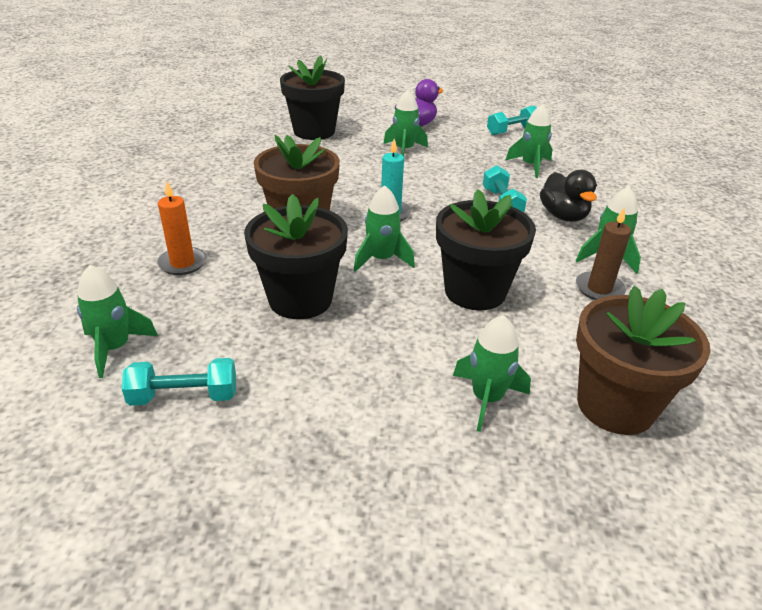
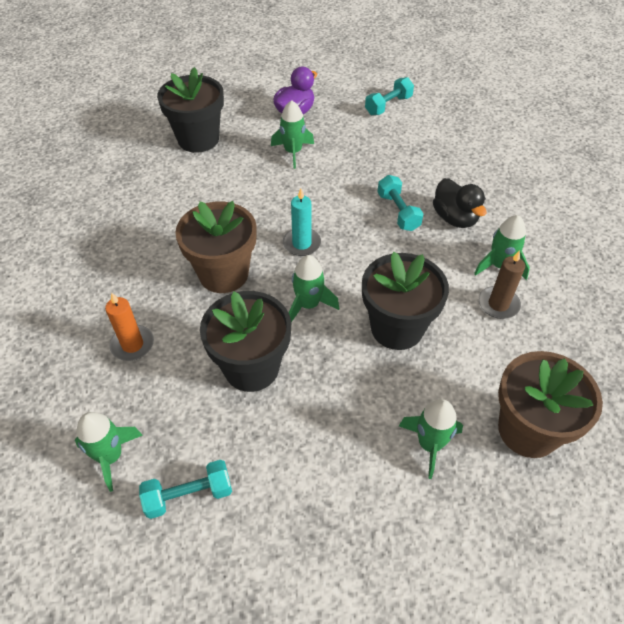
camera: 10 degrees left, 15 degrees up
(530, 166) = (414, 154): green rocket -> none

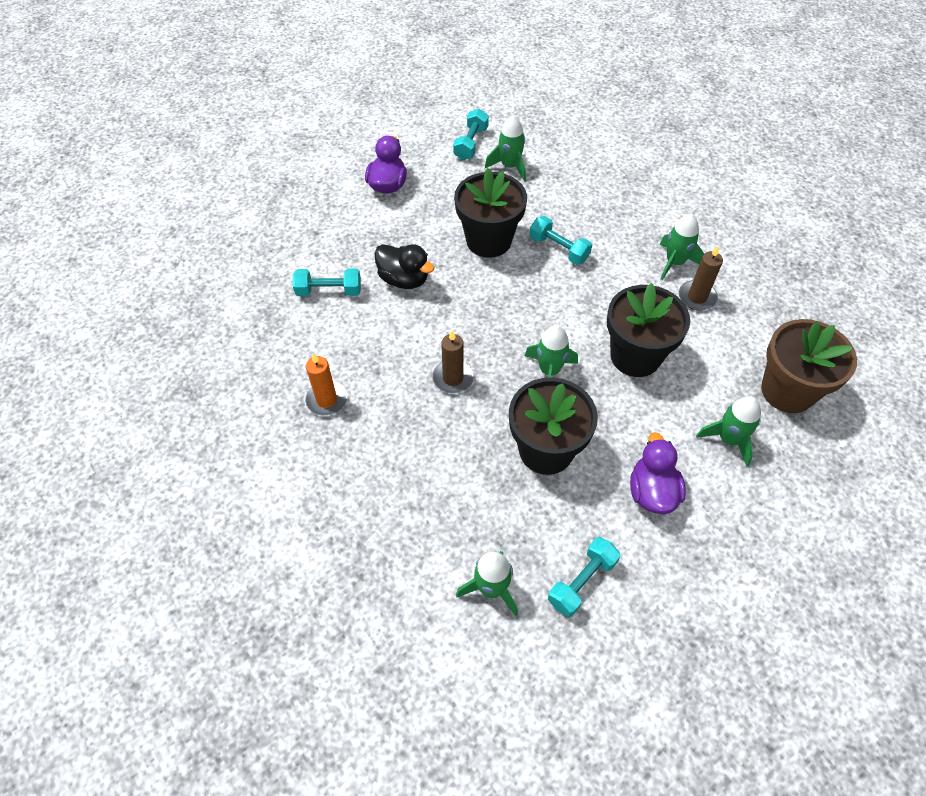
camera: 30 degrees left, 5 degrees up
(132, 345) = (425, 484): orange candle -> orange candle (326, 400)
(185, 169) = (329, 291): none -> turquoise dumbbell
(198, 139) = (314, 253): black flower pot -> black flower pot (488, 240)
(223, 274) = (453, 378): brown flower pot -> brown candle
(293, 152) = (419, 229): green rocket -> green rocket (509, 166)
(301, 243) = (499, 317): turquoise candle -> none
(316, 452) = (652, 492): none -> purple duck
(455, 218) = (609, 234): black duck -> black duck (404, 279)

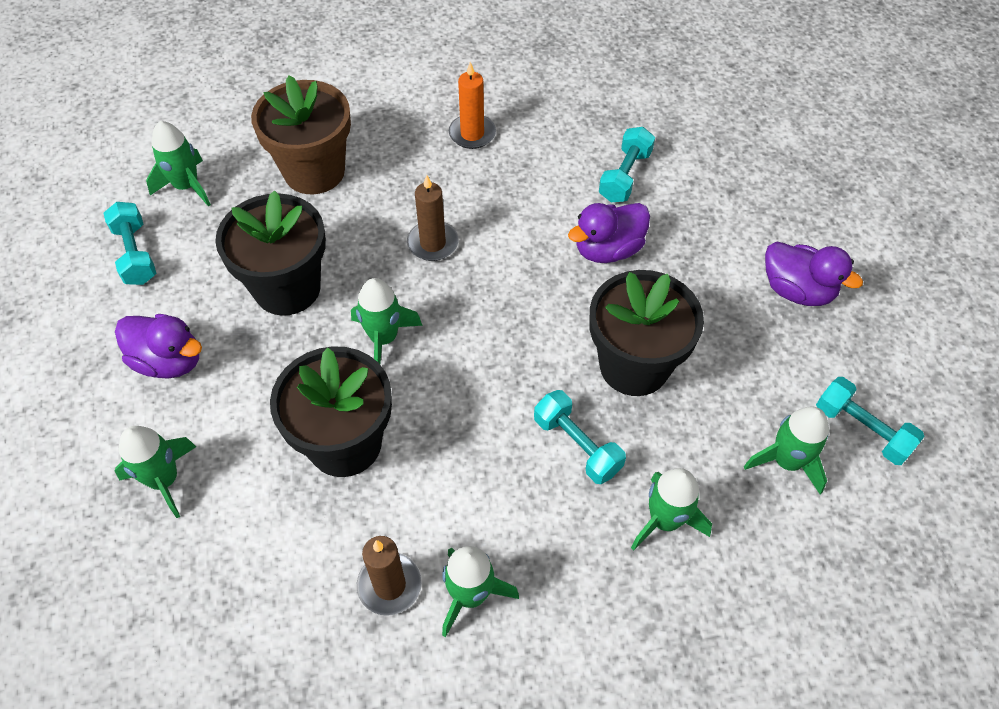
camera: 115 degrees right, 0 degrees up
(404, 279) = (608, 249): black duck -> purple duck
(559, 249) = (577, 445): turquoise dumbbell -> turquoise dumbbell turned 75 degrees clockwise
(577, 202) = (665, 520): none -> green rocket
(787, 391) = (170, 603): brown flower pot -> brown flower pot (314, 171)

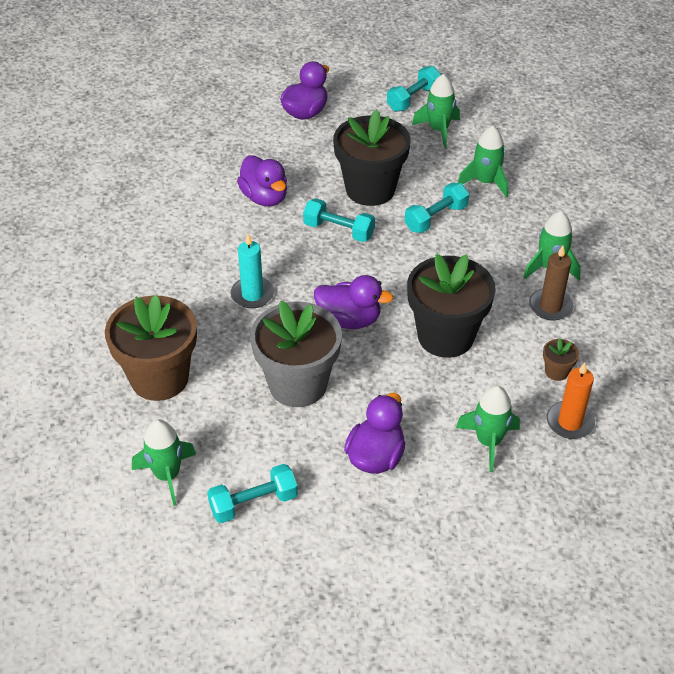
camera: 90 degrees left, 10 degrees down
(265, 577) = (556, 371): none -> brown flower pot
(287, 288) = (298, 384): black flower pot -> grey flower pot
(384, 338) = (349, 320): green rocket -> purple duck
(433, 243) = (252, 294): brown candle -> turquoise candle
(472, 134) = (127, 273): orange candle -> orange candle (570, 422)
(625, 176) = (189, 185): turquoise dumbbell -> turquoise dumbbell (339, 230)

